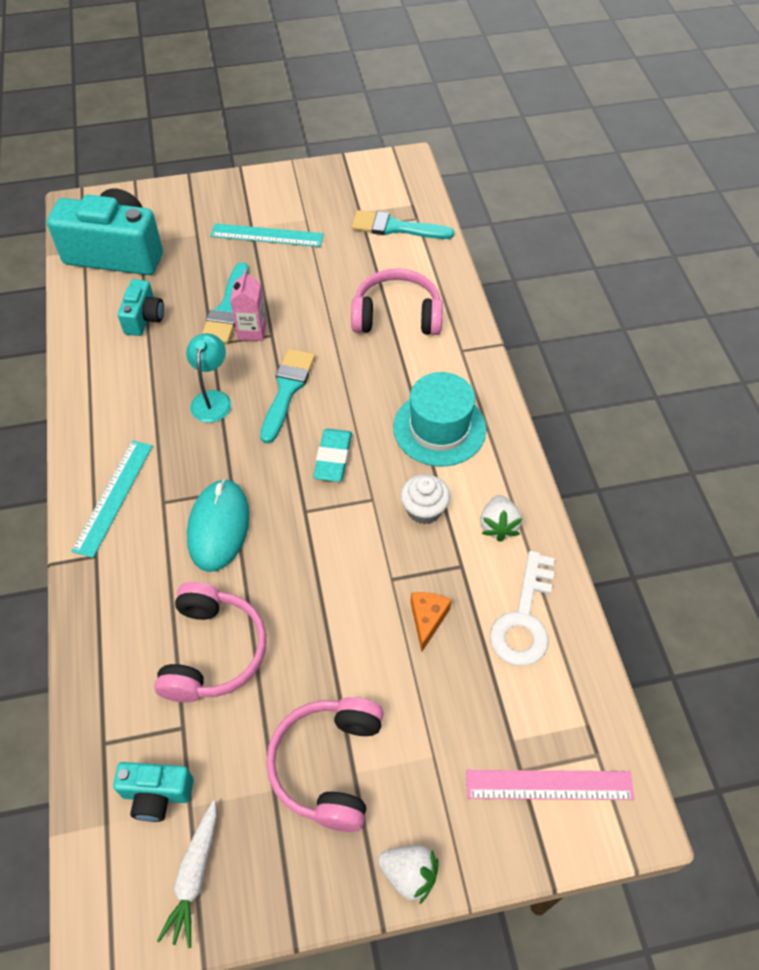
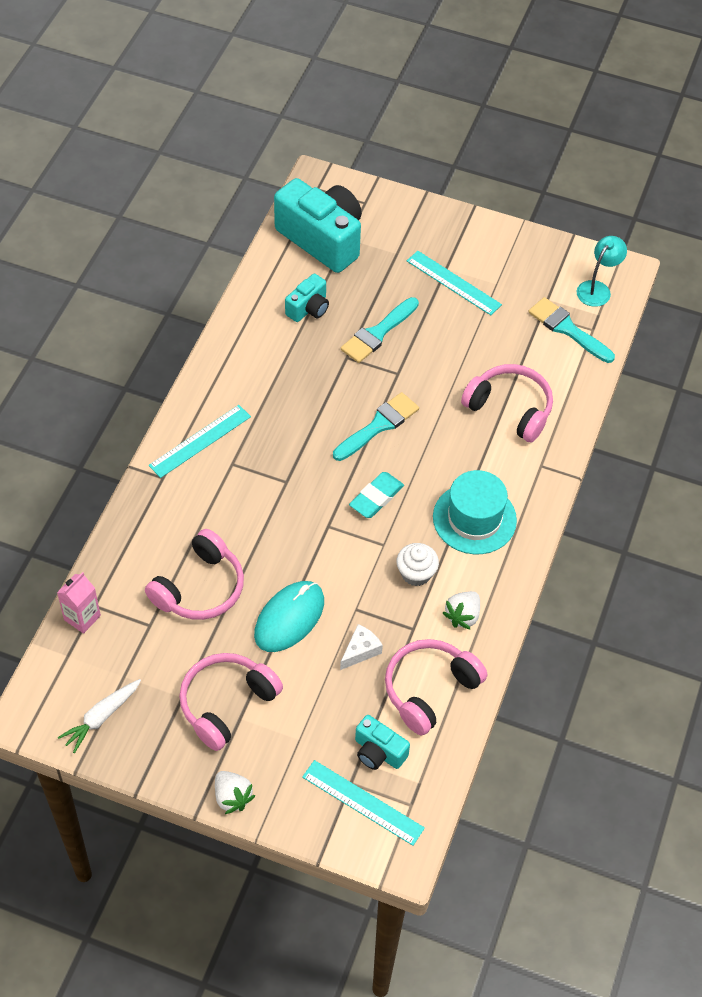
camera: 30 degrees right, 0 degrees up
(157, 794) = (108, 656): turquoise camera -> turquoise camera (378, 752)
(212, 399) = (318, 403): turquoise lamp -> turquoise lamp (597, 289)
(219, 527) = (259, 503): turquoise mouse -> turquoise mouse (289, 618)
(252, 331) = (385, 362): pink carton -> pink carton (82, 617)
(427, 619) = (360, 651): orange cheese -> white cheese
(524, 618) = (430, 690): white key -> pink headphones
(549, 785) = (363, 802): pink ruler -> turquoise ruler

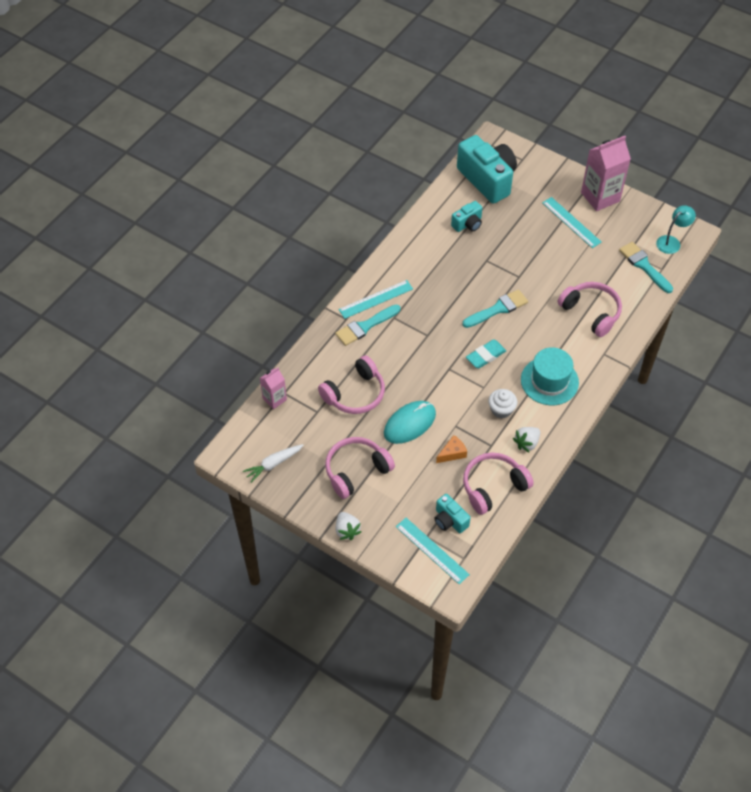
camera: 15 degrees right, 0 degrees up
(360, 651) = (452, 453): white cheese -> orange cheese
(378, 333) = (511, 248): turquoise brush -> turquoise brush (365, 326)
(485, 240) = (600, 197): none -> pink carton

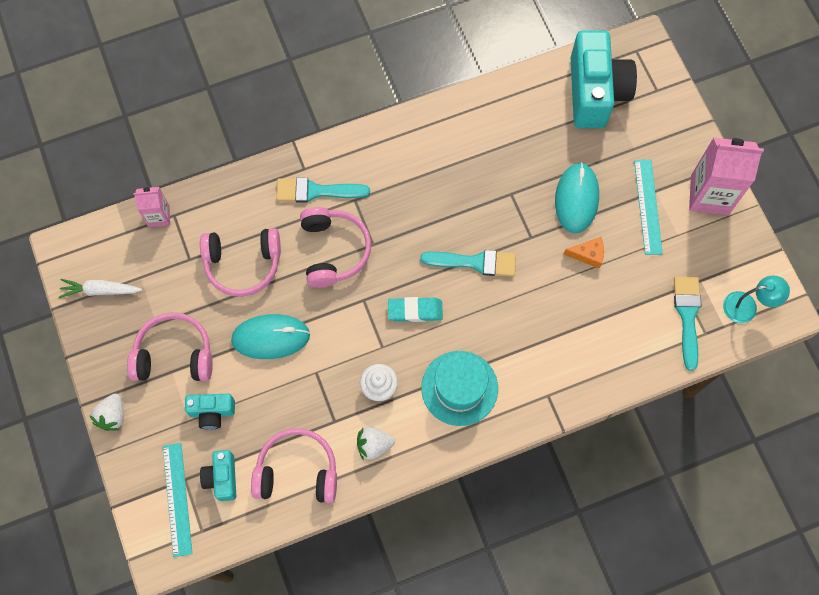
camera: 35 degrees right, 15 degrees up
(376, 299) = (353, 165): turquoise ruler -> none
(452, 453) = (287, 402): orange cheese -> orange cheese (588, 255)
(468, 224) = (527, 135): turquoise camera -> turquoise camera (212, 412)
(527, 241) = (576, 199): none -> turquoise mouse
(591, 313) = (575, 335): pink headphones -> pink headphones (333, 251)

